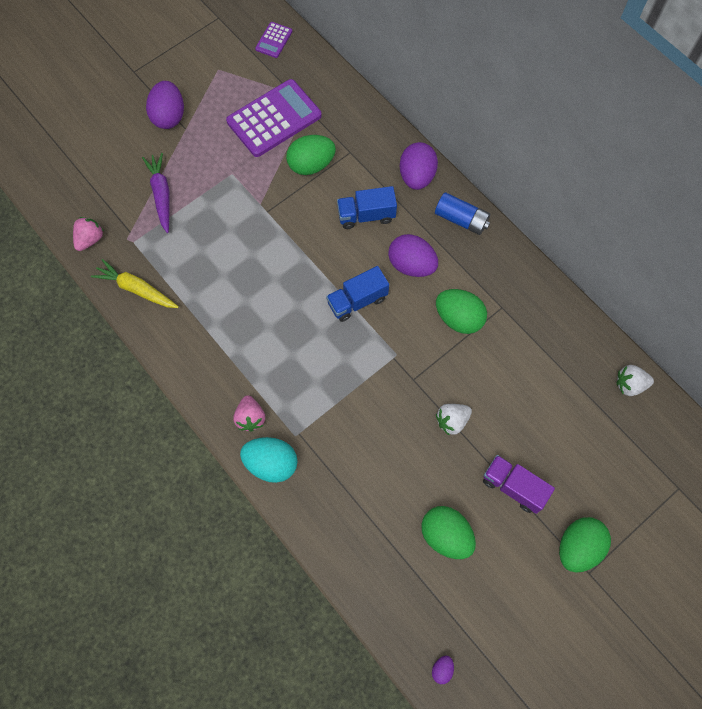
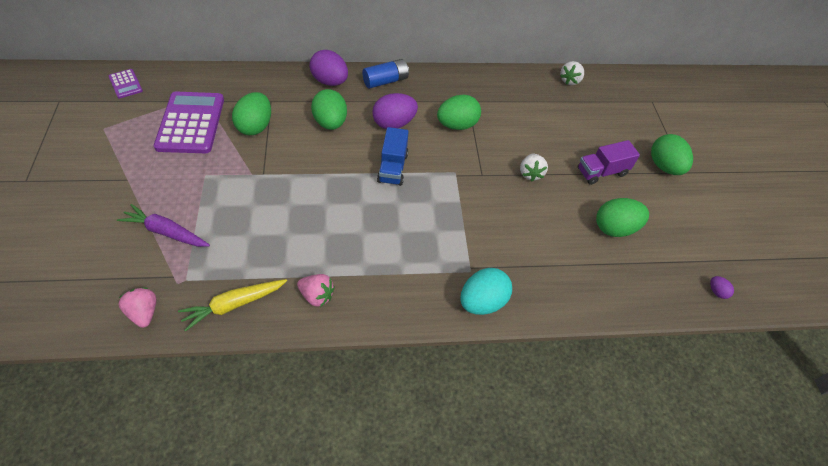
camera: 60 degrees left, 15 degrees down
(169, 116) = (101, 183): purple egg -> none
(250, 418) = (430, 292): pink strawberry -> pink strawberry (317, 296)
(366, 215) = (330, 123): blue truck -> green egg

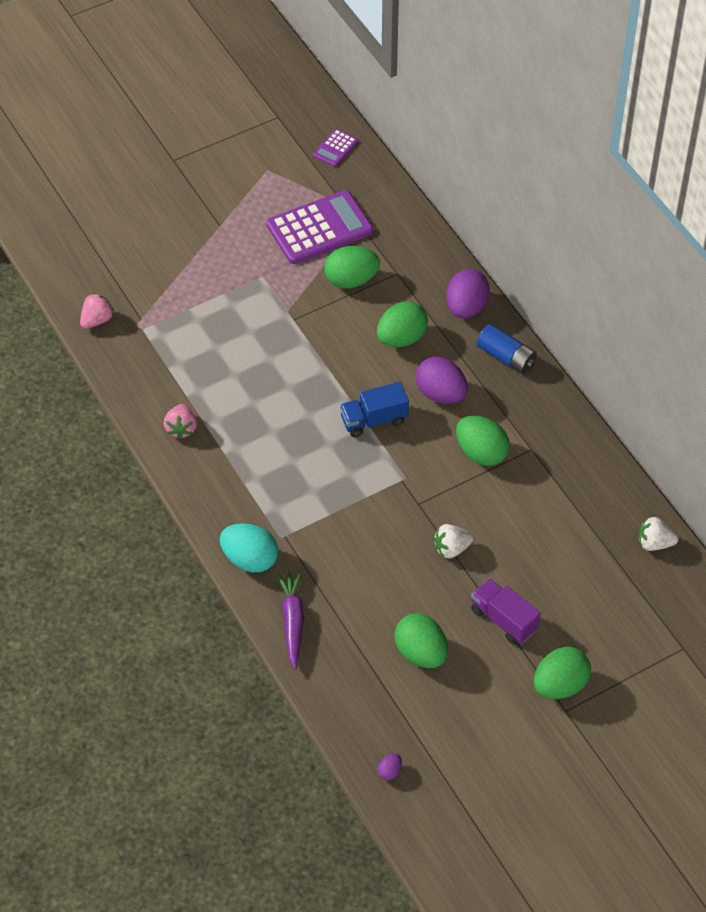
camera: 70 degrees right, 0 degrees up
(166, 232) = (181, 287): purple carrot -> purple carrot (292, 621)
(234, 305) = (138, 375): yellow carrot -> none

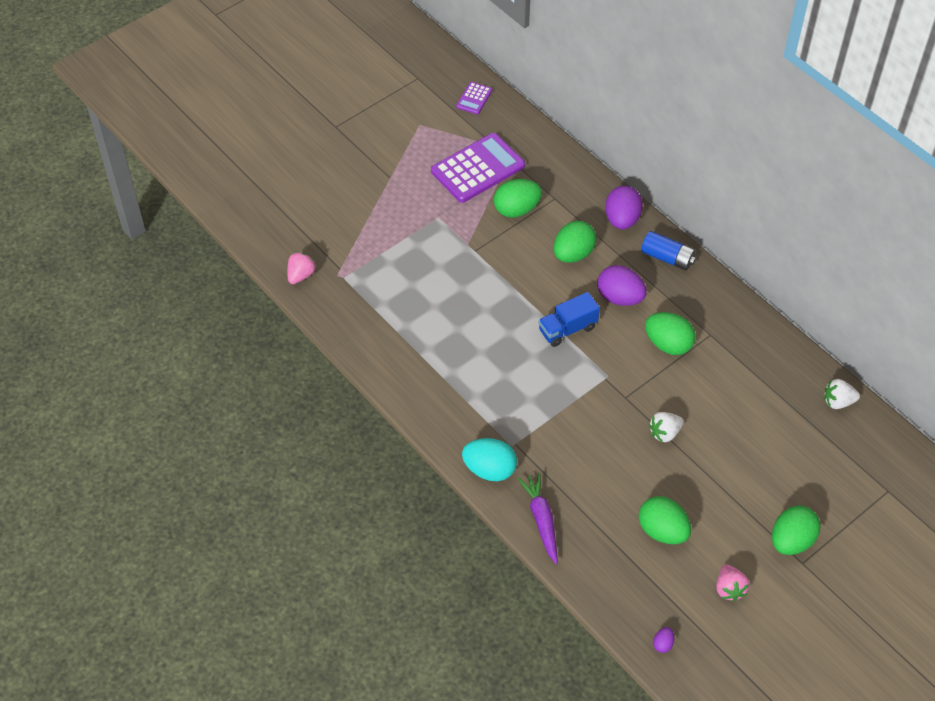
camera: 10 degrees left, 0 degrees up
(181, 428) = (399, 361): pink strawberry -> pink strawberry (729, 589)
(503, 619) = (727, 489): purple truck -> none

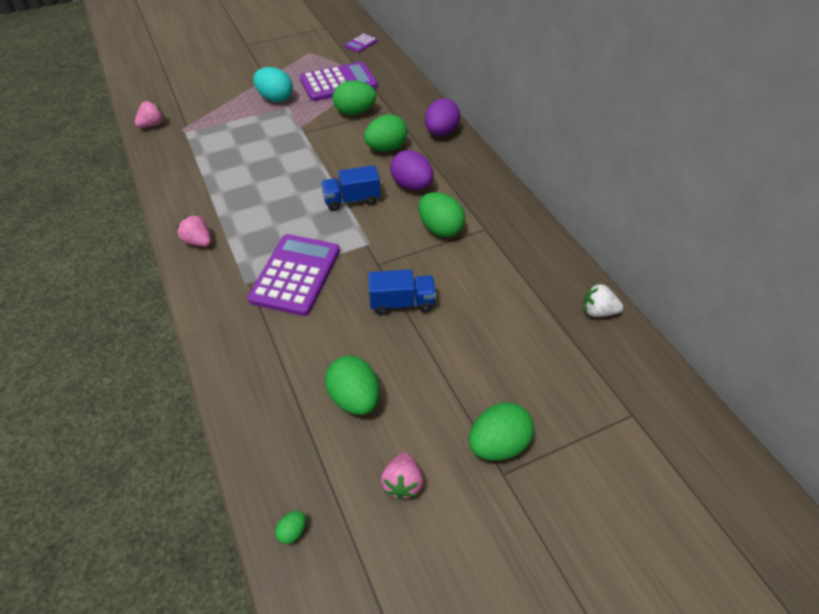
camera: 15 degrees right, 5 degrees down
(441, 411) = (198, 242): none -> pink strawberry
(489, 469) = (211, 299): turquoise egg -> turquoise egg (275, 98)
(541, 520) = (233, 358): purple carrot -> none
(554, 426) = (296, 275): none -> purple calculator
(663, 644) = (292, 531): purple egg -> green egg
(665, 433) = (402, 303): white strawberry -> blue truck
(667, 258) = (469, 164): blue battery -> none

